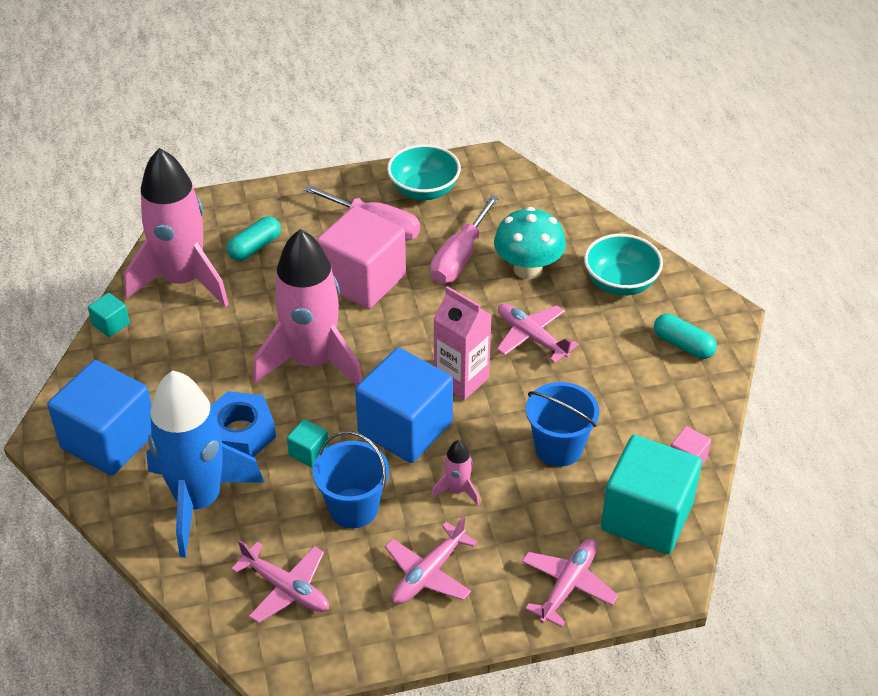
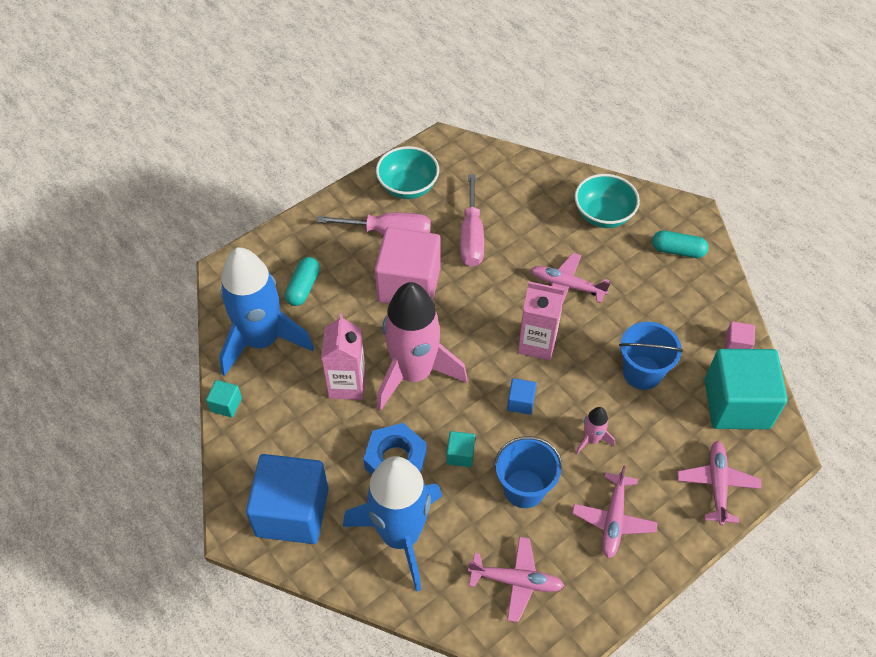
camera: 25 degrees left, 10 degrees up
(183, 280) = (262, 340): pink rocket -> blue rocket
(239, 348) = (347, 384): none -> pink carton
(405, 428) = (520, 402): blue cube -> blue cube, size x0.42
(528, 269) = (529, 228): turquoise mushroom -> none

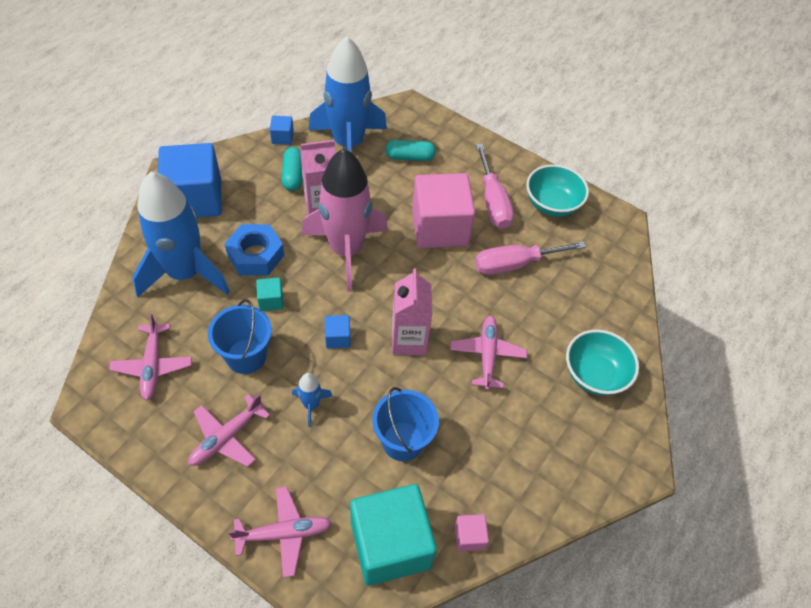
camera: 70 degrees right, 0 degrees up
(226, 404) = (282, 137): turquoise cube -> blue cube
(591, 439) = (311, 405): pink rocket -> blue rocket
(613, 519) = (227, 437): pink plane -> pink plane turned 45 degrees counterclockwise
(678, 250) = (578, 457): turquoise capsule -> turquoise capsule (293, 175)

